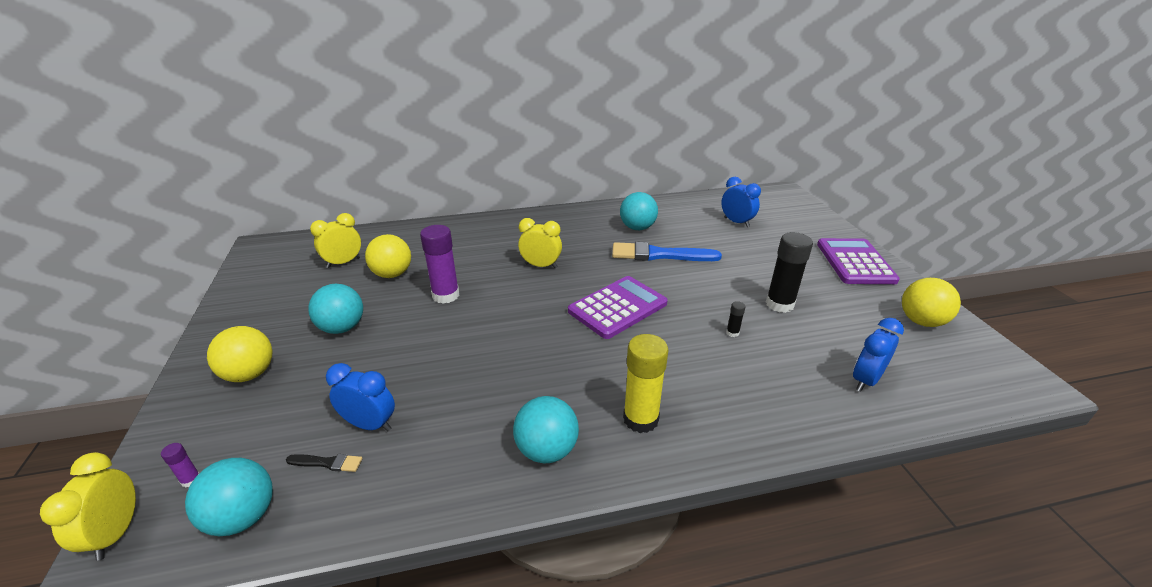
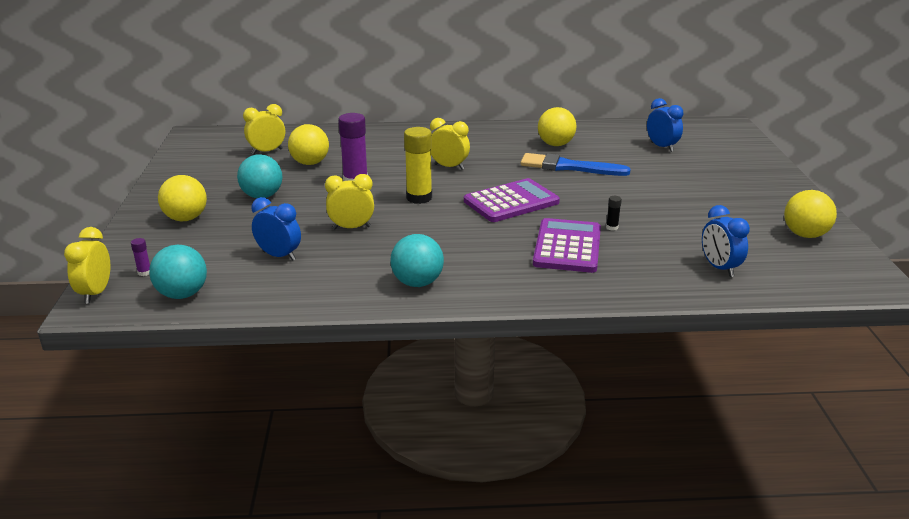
camera: 10 degrees right, 5 degrees down
(327, 463) = (245, 273): black brush -> none
(452, 366) = (351, 227): none -> yellow clock
(637, 228) = (555, 144): turquoise ball -> yellow ball
(640, 419) = (502, 273): yellow glue stick -> yellow glue stick (419, 198)
(779, 304) = (669, 212): black glue stick -> none
(855, 262) = (768, 187): purple calculator -> purple calculator (567, 247)
(865, 380) = (719, 268): blue clock -> blue clock turned 75 degrees counterclockwise

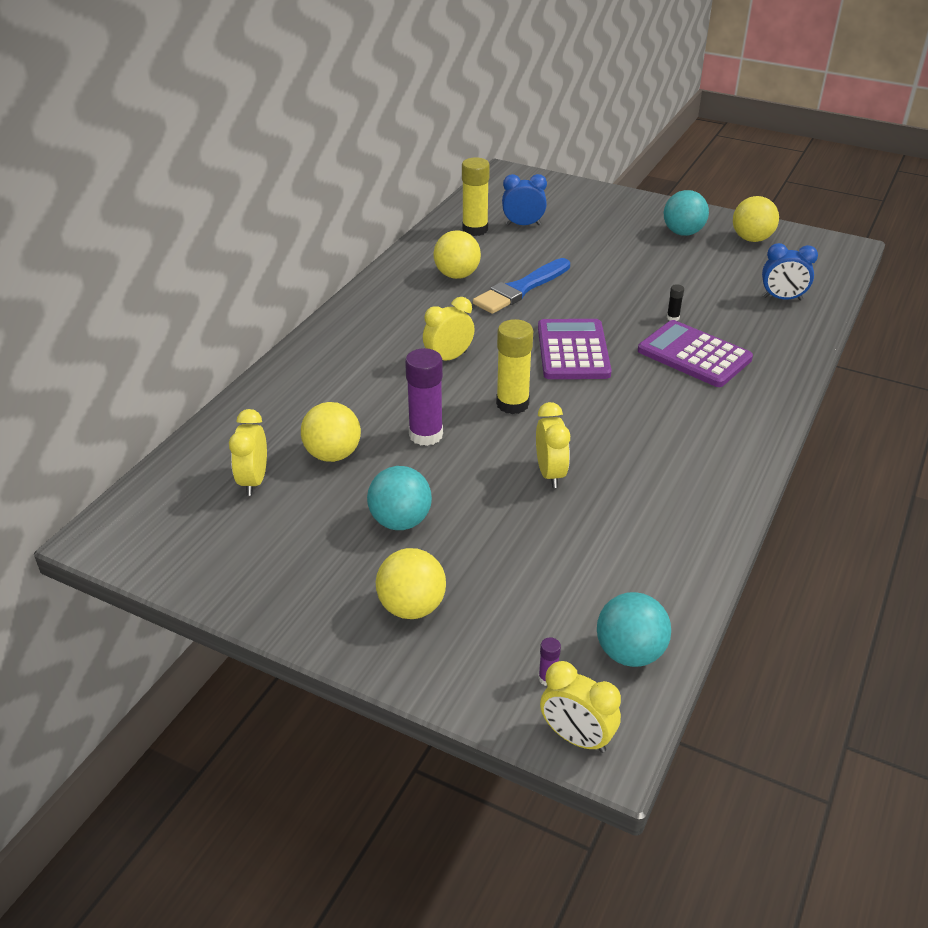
camera: 60 degrees left, 10 degrees up
(279, 256) = (582, 548): blue clock -> none
(351, 227) = (550, 474): yellow clock -> yellow clock turned 150 degrees clockwise
(417, 283) = (709, 467): turquoise ball -> turquoise ball (683, 233)
(626, 135) = (475, 229): none -> yellow glue stick

